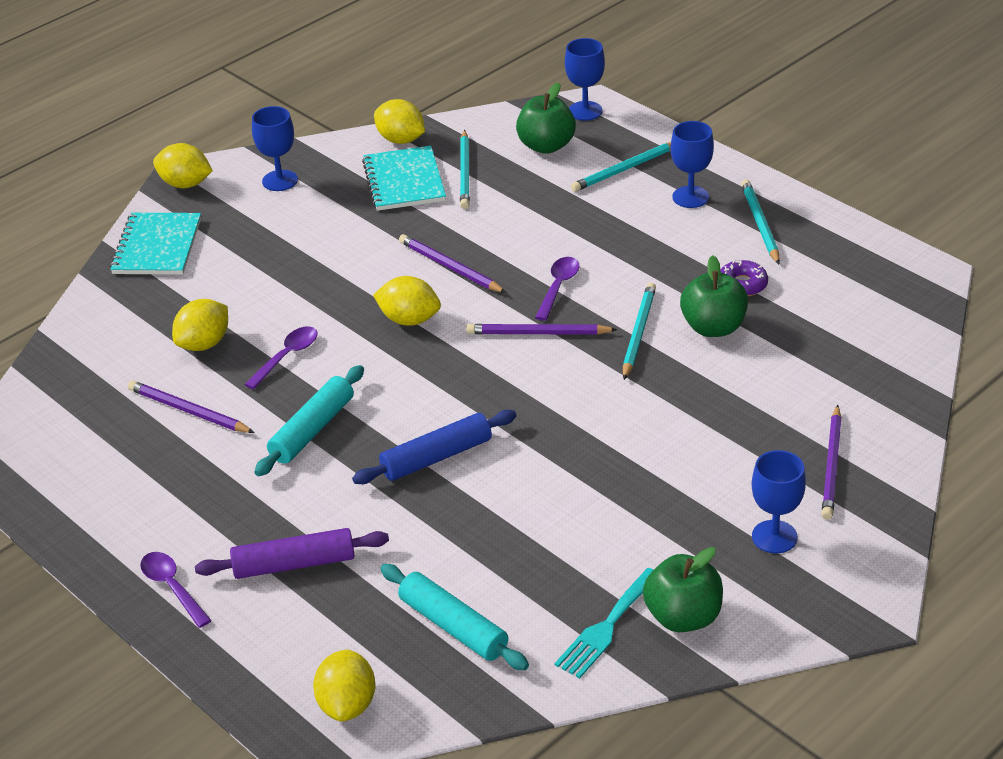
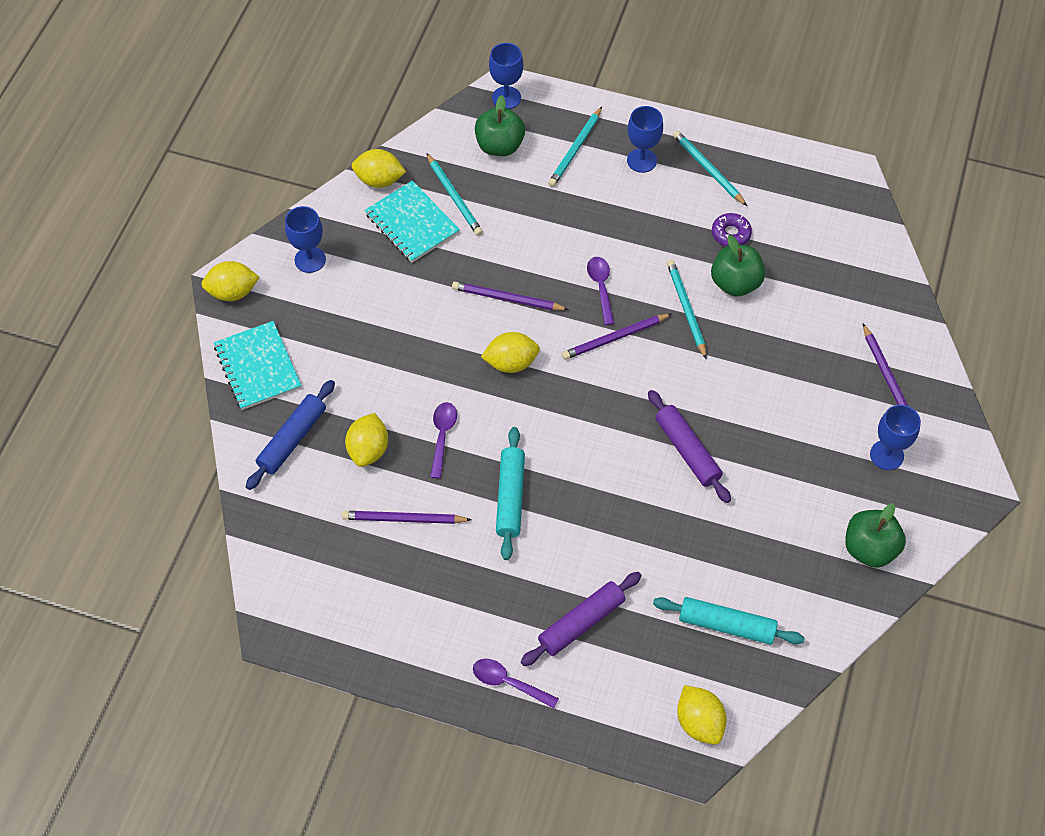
camera: 30 degrees left, 20 degrees up
(436, 457) = (617, 484): blue rolling pin -> blue rolling pin (292, 439)
(538, 454) = (687, 450): none -> purple rolling pin
(606, 627) = (826, 579): turquoise fork -> none

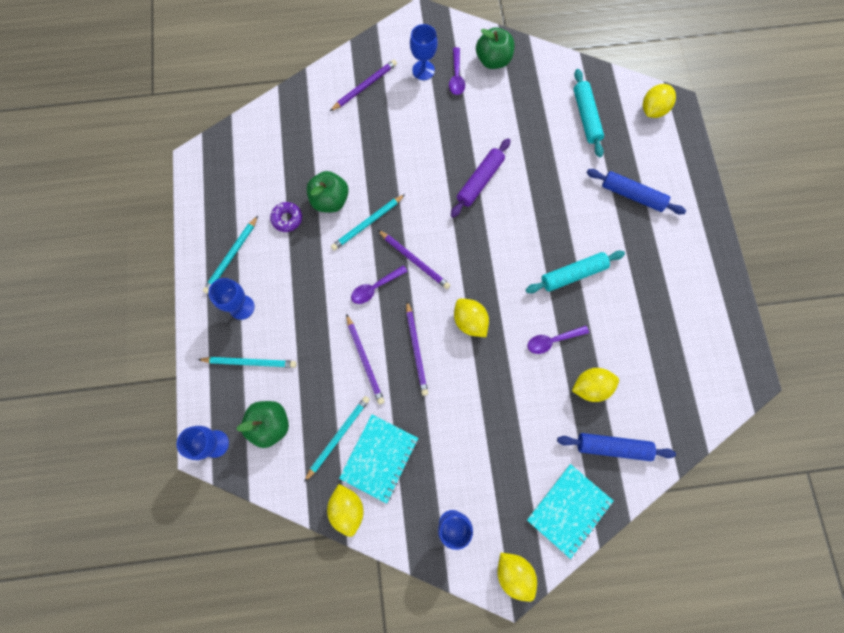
camera: 115 degrees left, 15 degrees up
(403, 519) = (627, 335): purple pencil -> purple pencil (365, 360)
(508, 683) = (694, 219): purple spoon -> purple spoon (456, 77)
(581, 623) = (632, 195): purple rolling pin -> blue rolling pin

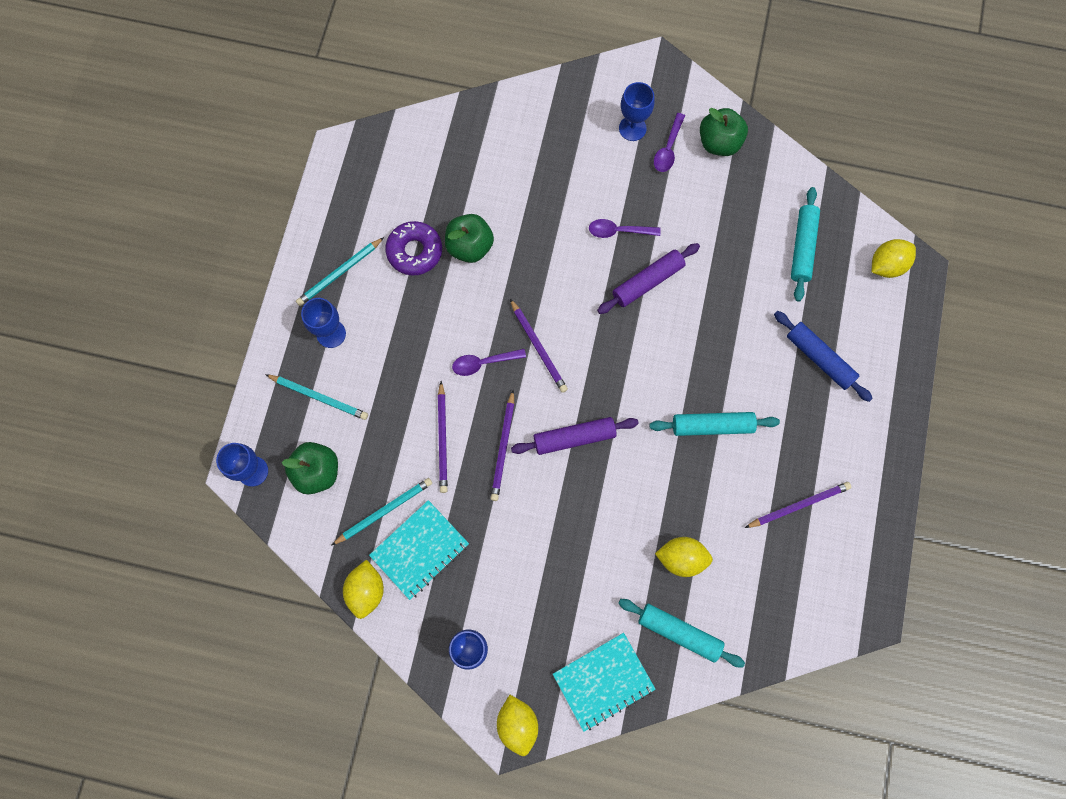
camera: 20 degrees right, 0 degrees up
(287, 219) = (415, 251): purple donut -> purple donut, size x1.52
(364, 86) = (557, 126): purple pencil -> purple pencil (798, 505)
(367, 223) = (501, 287): turquoise pencil -> none
(470, 321) = (574, 438): yellow lemon -> purple rolling pin
(552, 340) = (658, 492): purple spoon -> purple spoon (618, 231)
(612, 447) = (679, 633): blue rolling pin -> turquoise rolling pin

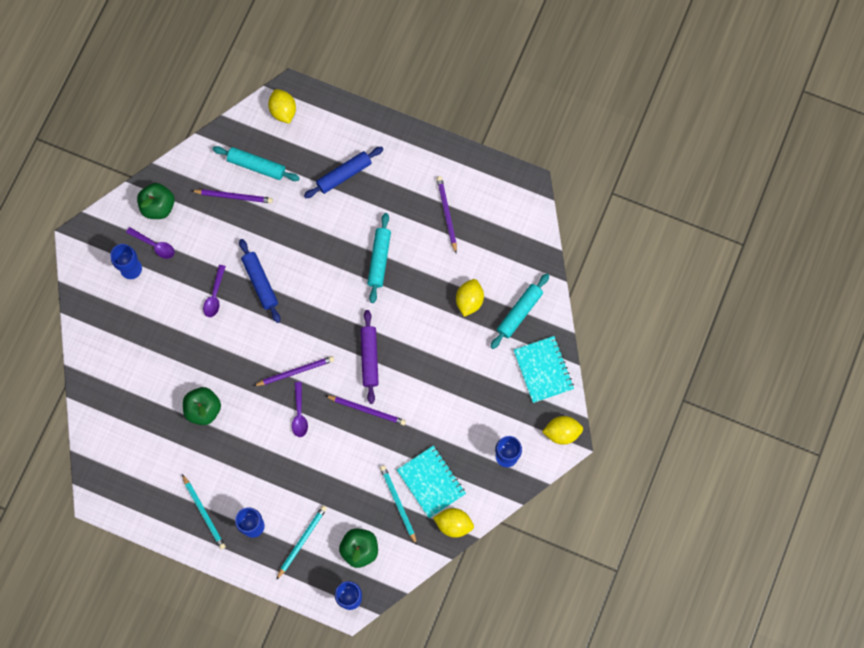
camera: 80 degrees left, 0 degrees up
(415, 251) = (198, 452): purple donut -> none
(443, 439) = (352, 453): purple pencil -> purple pencil (234, 196)
(647, 282) = (260, 282): purple rolling pin -> blue rolling pin

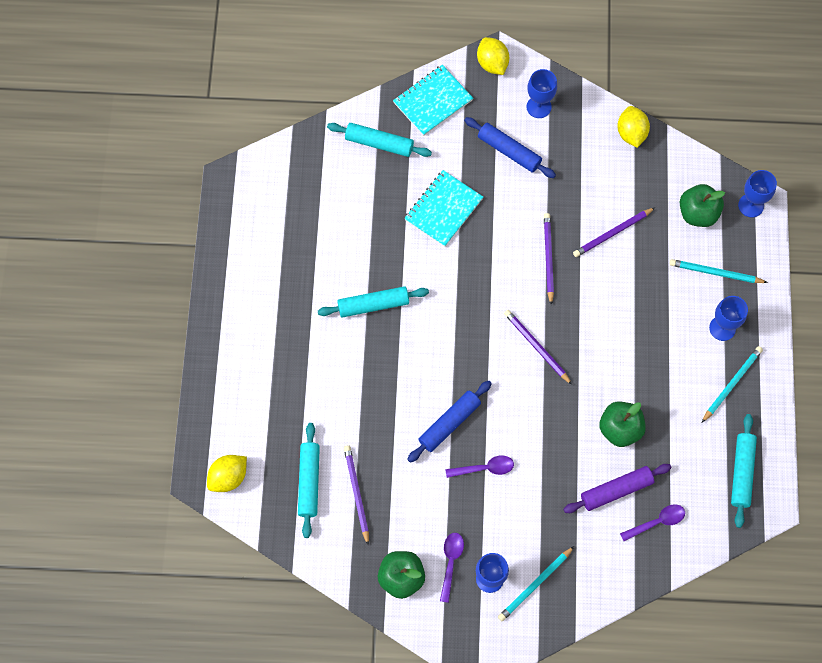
camera: 110 degrees left, 5 degrees down
(131, 489) = (741, 472): none -> turquoise rolling pin
(299, 414) = (581, 325): purple spoon -> purple spoon (657, 522)
(344, 174) = (285, 379): blue rolling pin -> blue rolling pin (509, 151)
(369, 358) = (490, 276): purple rolling pin -> purple rolling pin (616, 490)
(398, 503) = (634, 193): turquoise pencil -> turquoise pencil (535, 585)
(431, 482) = (597, 169): turquoise notebook -> turquoise notebook (443, 209)
(446, 214) = (293, 253): purple pencil -> purple pencil (612, 233)
(469, 301) = (385, 197): yellow lemon -> none

